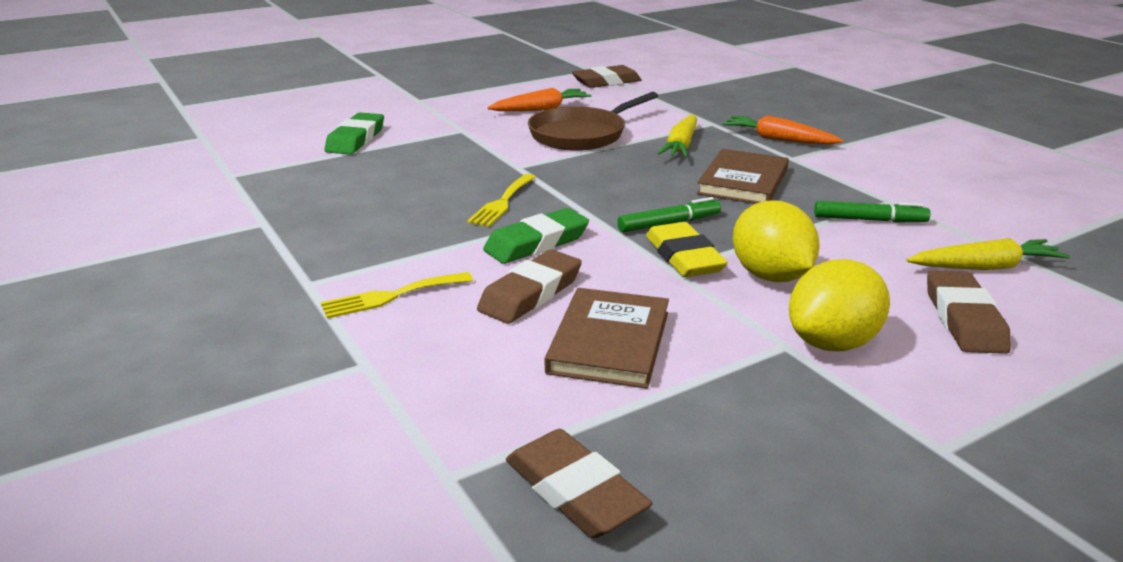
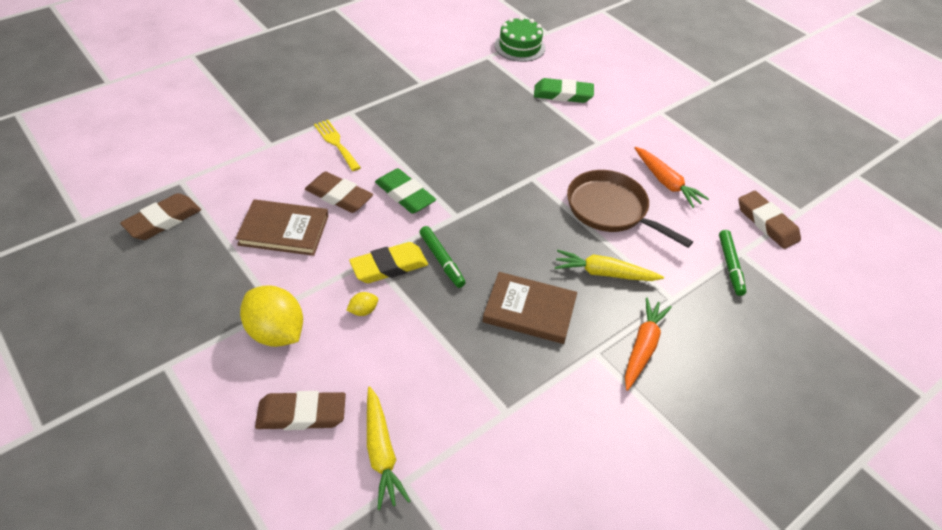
camera: 80 degrees right, 20 degrees up
(223, 155) = (519, 47): none -> green cake
(502, 203) = (465, 174): yellow fork -> none
(770, 276) = (363, 311): yellow lemon -> yellow lemon, size x0.43
(869, 220) = (463, 388): green marker -> green marker (730, 266)

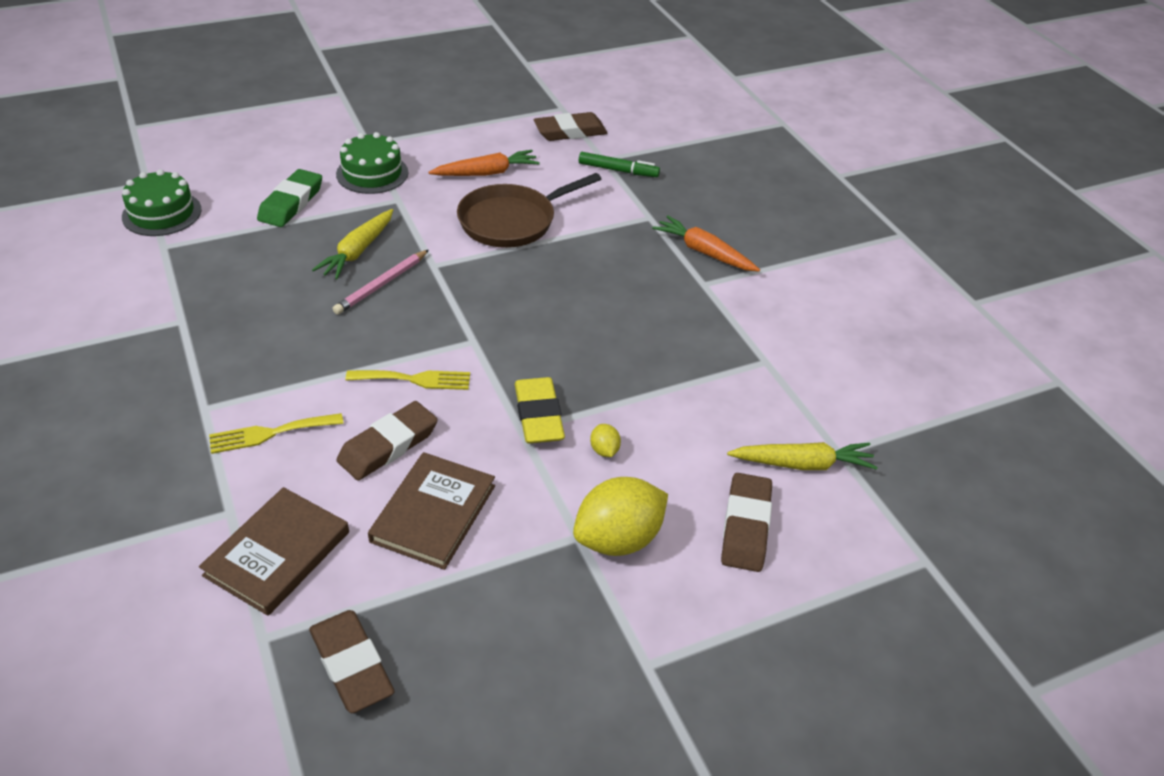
camera: 75 degrees left, 5 degrees down
(405, 195) = (415, 379): green eraser -> yellow fork
(441, 260) = (544, 368): green marker -> none
(496, 157) = (381, 285): none -> pink pencil
(529, 310) = (639, 315): brown book -> brown book (277, 553)
(604, 273) = (603, 250): yellow carrot -> yellow carrot (358, 251)
(623, 123) = (372, 173): none -> green cake

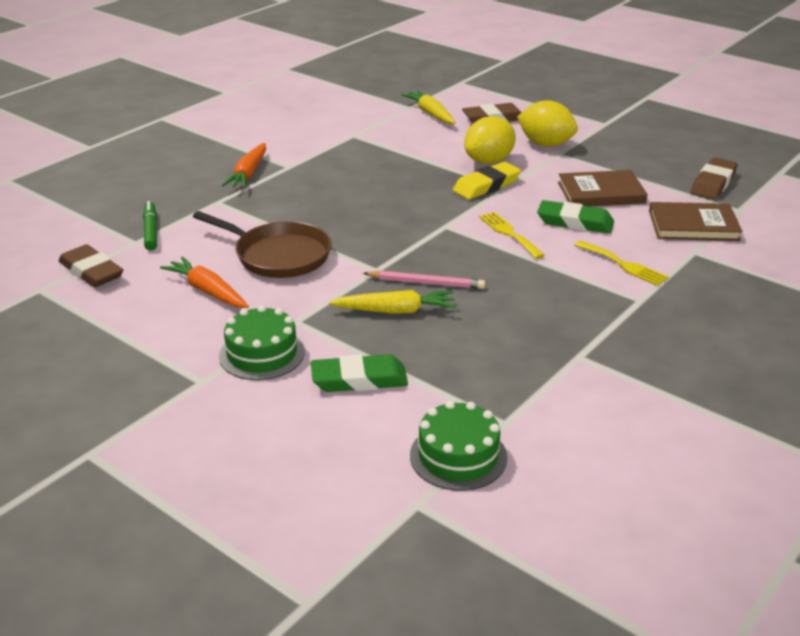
camera: 115 degrees left, 10 degrees down
(388, 445) = (575, 222): brown eraser -> green eraser
(604, 450) = (489, 161): yellow lemon -> yellow lemon, size x2.32

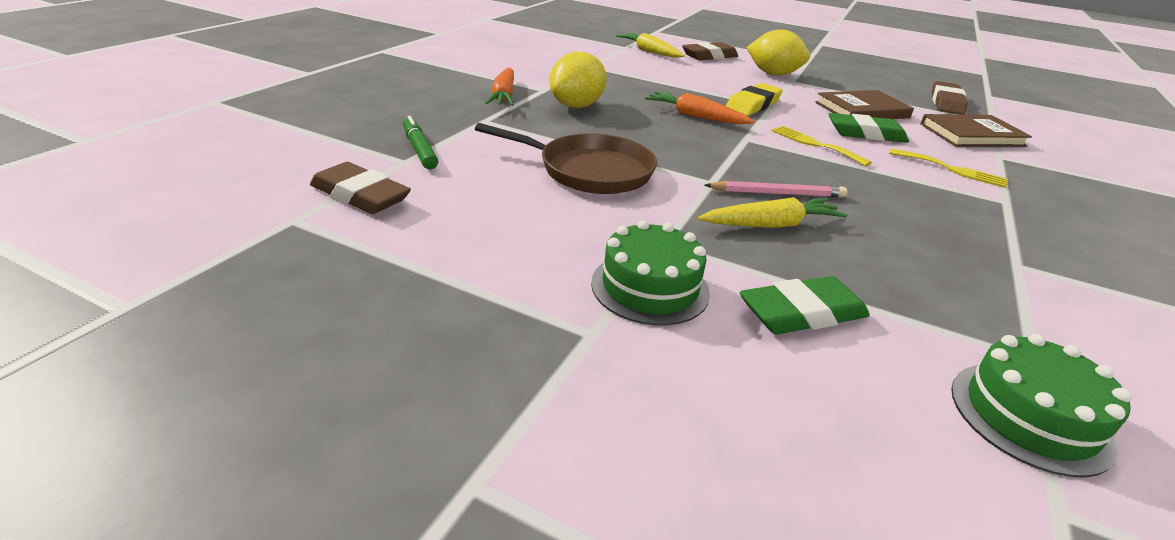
camera: 15 degrees left, 0 degrees up
(207, 291) = (528, 212): orange carrot -> orange carrot (695, 116)
(489, 161) = (736, 86): yellow lemon -> yellow lemon (576, 106)

